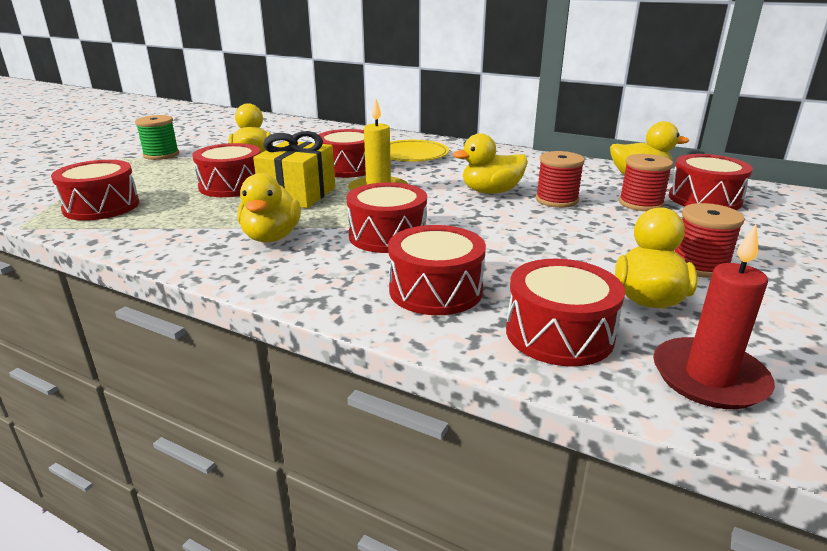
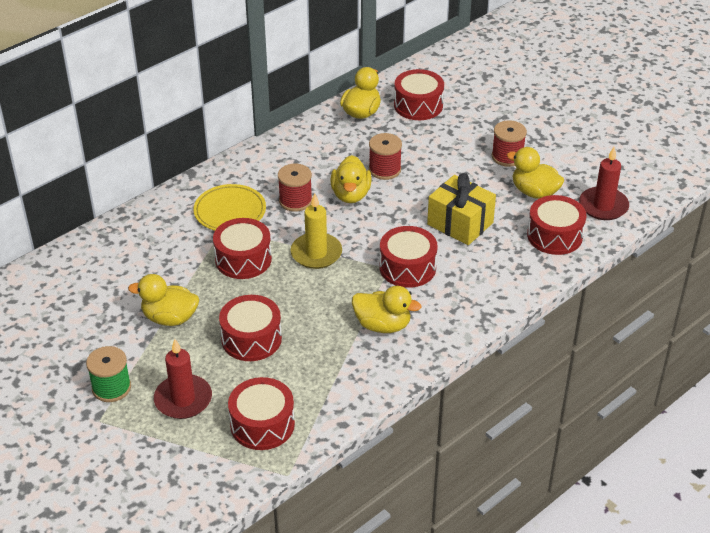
camera: 70 degrees left, 15 degrees up
(144, 176) = (183, 399): none -> red candle
(298, 194) = (298, 300): yellow gift -> yellow gift (460, 223)
(435, 290) = (493, 265): red drum -> none
(640, 203) = (411, 135): red spool -> red spool (295, 201)

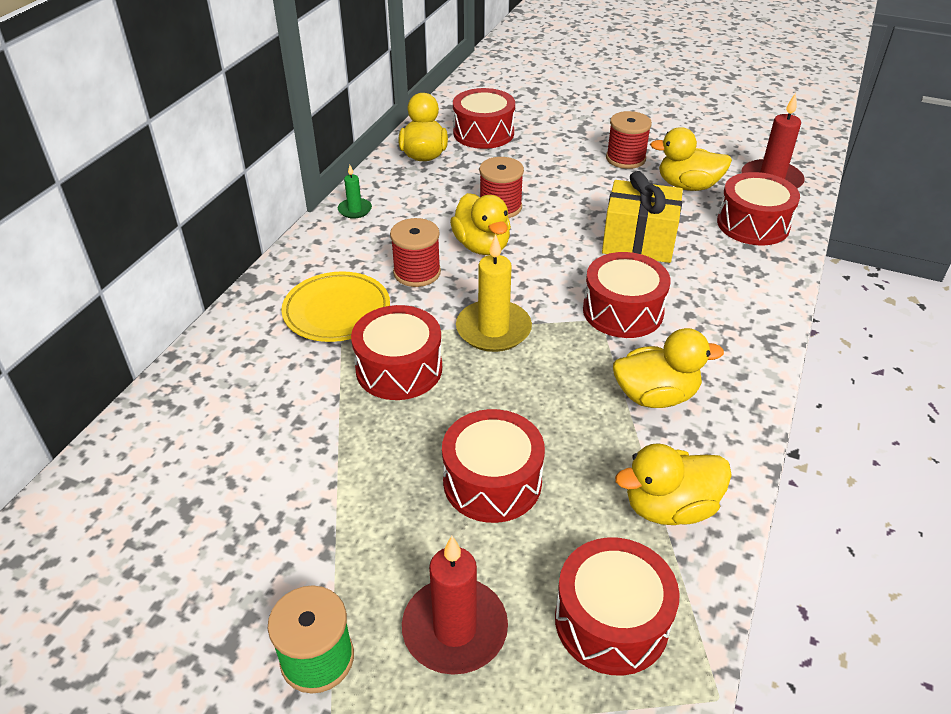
camera: 25 degrees left, 0 degrees up
(170, 318) = (345, 494): yellow duck -> yellow duck (669, 507)
(285, 143) = (355, 210): none -> green candle

